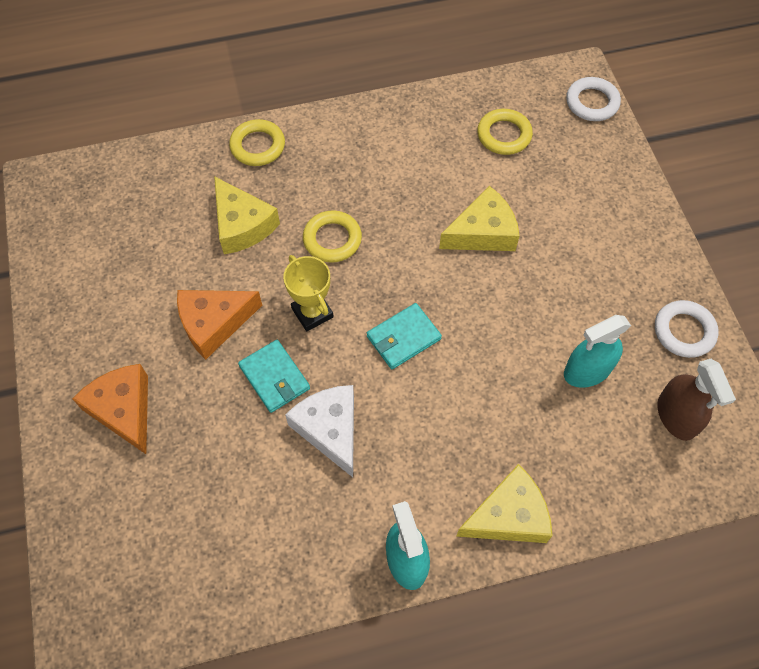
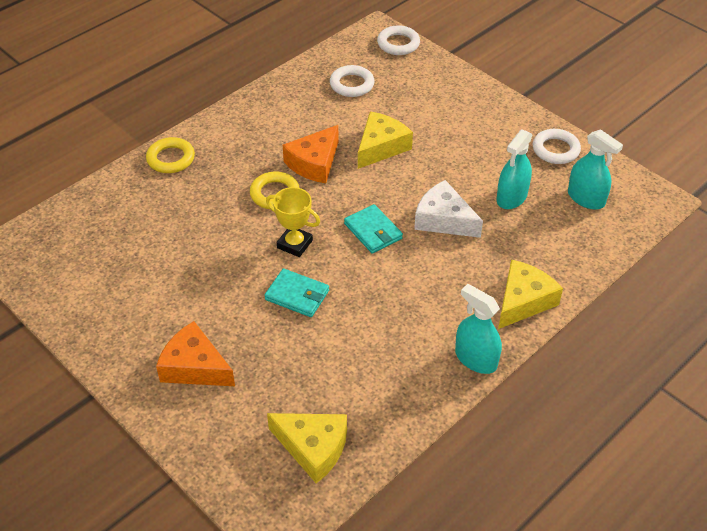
camera: 30 degrees left, 15 degrees down
(214, 323) = (224, 282): orange cheese -> orange cheese (314, 163)
(242, 225) = (197, 212): yellow cheese -> yellow cheese (313, 448)
(330, 429) = (363, 308): white cheese -> white cheese (443, 220)
(403, 338) = (373, 231): turquoise wallet -> turquoise wallet turned 60 degrees counterclockwise
(504, 135) = (352, 84): yellow ring -> white ring
(676, 416) = (586, 198): brown spray bottle -> turquoise spray bottle

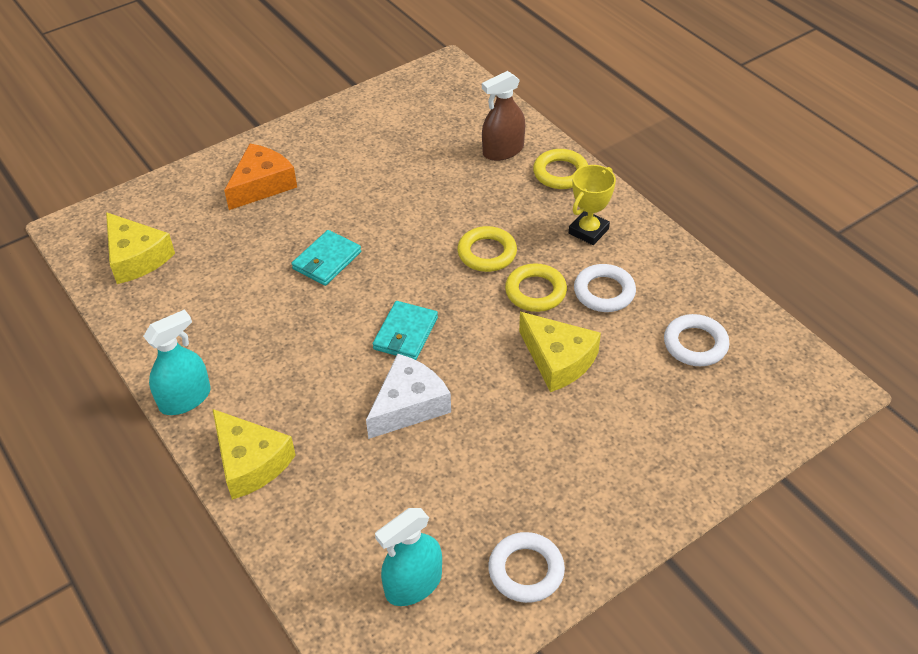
camera: 100 degrees right, 0 degrees up
(140, 196) = (503, 150): none -> brown spray bottle
(294, 244) = (402, 264): yellow trophy -> yellow trophy (588, 231)
(313, 448) = (136, 257): yellow cheese -> yellow cheese turned 75 degrees counterclockwise
(314, 163) = (535, 291): orange cheese -> yellow ring
(373, 231) = (405, 333): turquoise wallet -> turquoise wallet turned 45 degrees counterclockwise
(398, 44) = (798, 410): white ring -> white ring (604, 292)
(511, 197) = (434, 489): turquoise spray bottle -> none

